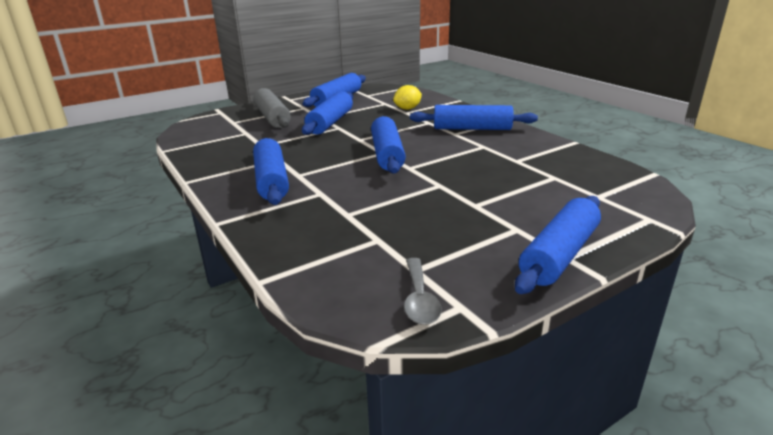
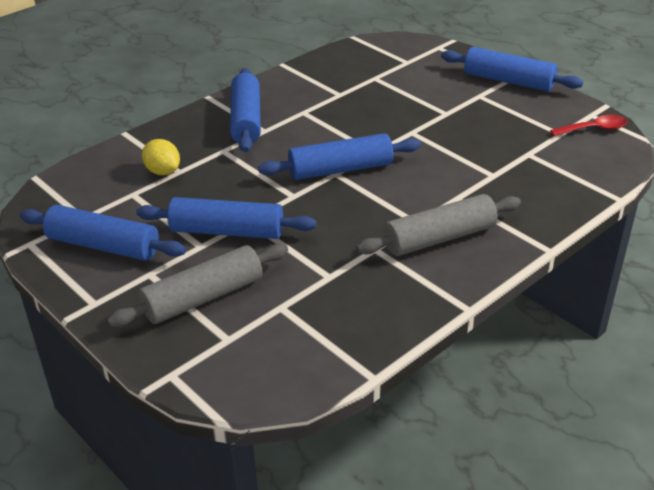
camera: 100 degrees left, 10 degrees up
(272, 181) = (439, 238): blue rolling pin -> grey rolling pin
(419, 299) = (594, 129): grey spoon -> red spoon

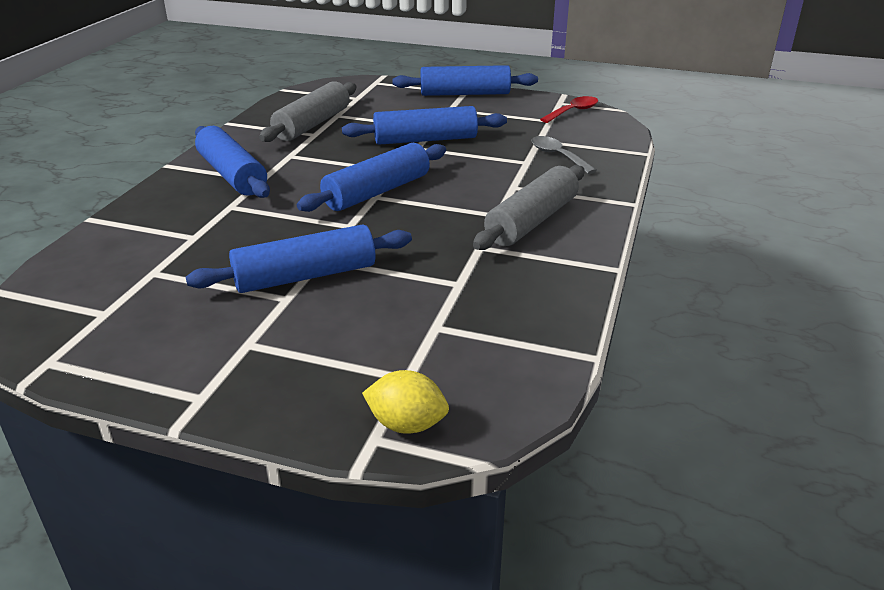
camera: 30 degrees left, 5 degrees down
(103, 246) = (159, 334): blue rolling pin -> blue rolling pin (425, 140)
(163, 171) = (173, 242): yellow lemon -> yellow lemon (407, 424)
(203, 297) = (338, 346): grey rolling pin -> grey rolling pin (312, 124)
(528, 176) = (557, 156): none -> grey spoon

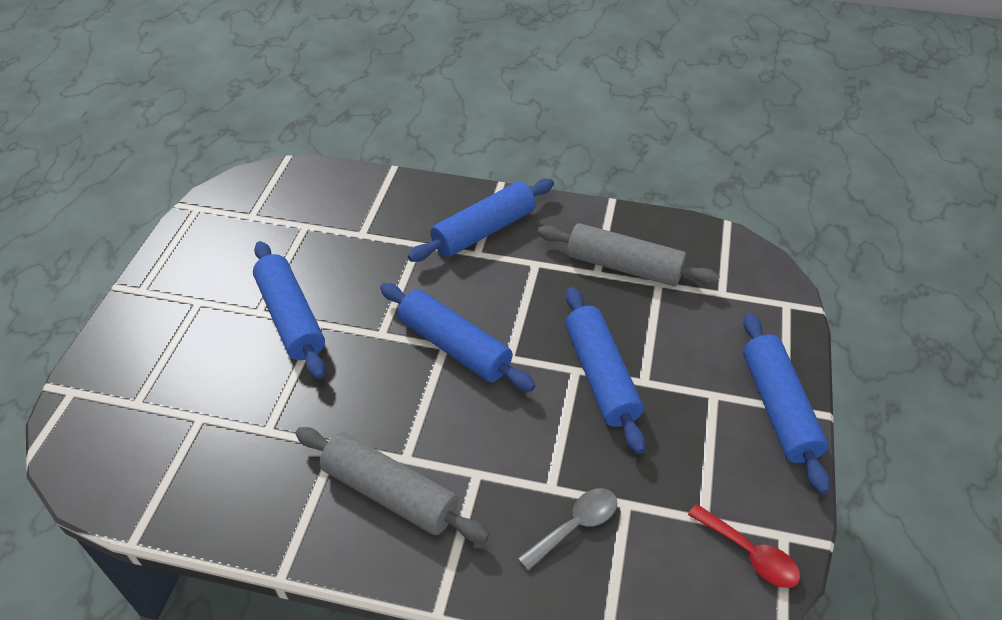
camera: 85 degrees right, 15 degrees up
(407, 424) = (81, 409): yellow lemon -> none

